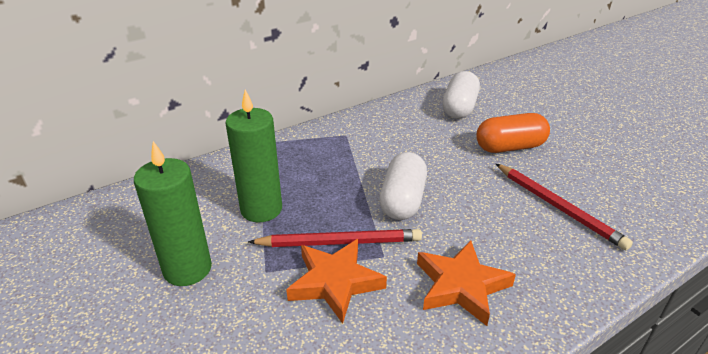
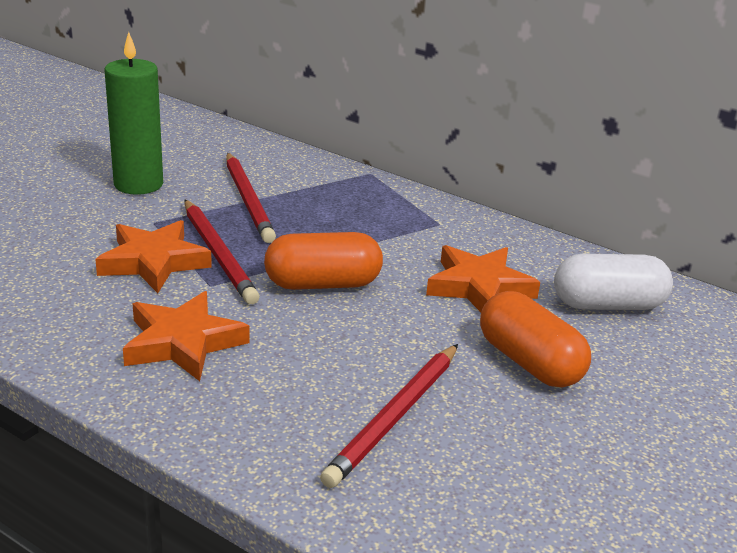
camera: 65 degrees right, 5 degrees down
(261, 209) = (248, 200): green candle -> red pencil
(402, 200) = (322, 284): white capsule -> orange capsule
(428, 141) = (479, 287): none -> orange star

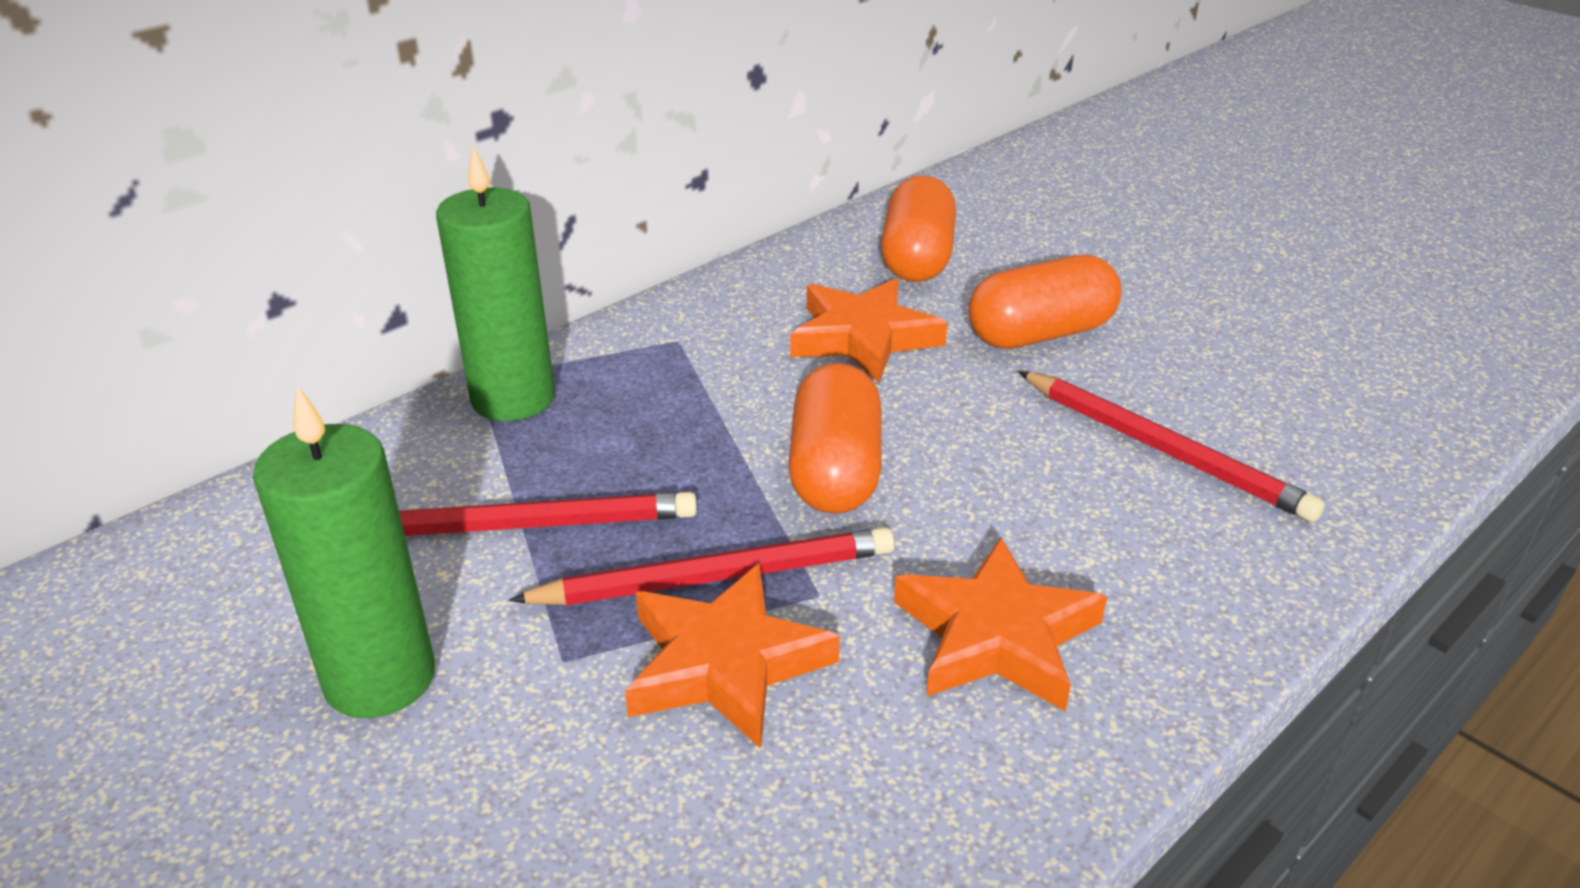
camera: 75 degrees left, 5 degrees up
(355, 184) = (513, 398): none -> green candle
(608, 305) = (917, 258): white capsule -> orange capsule

